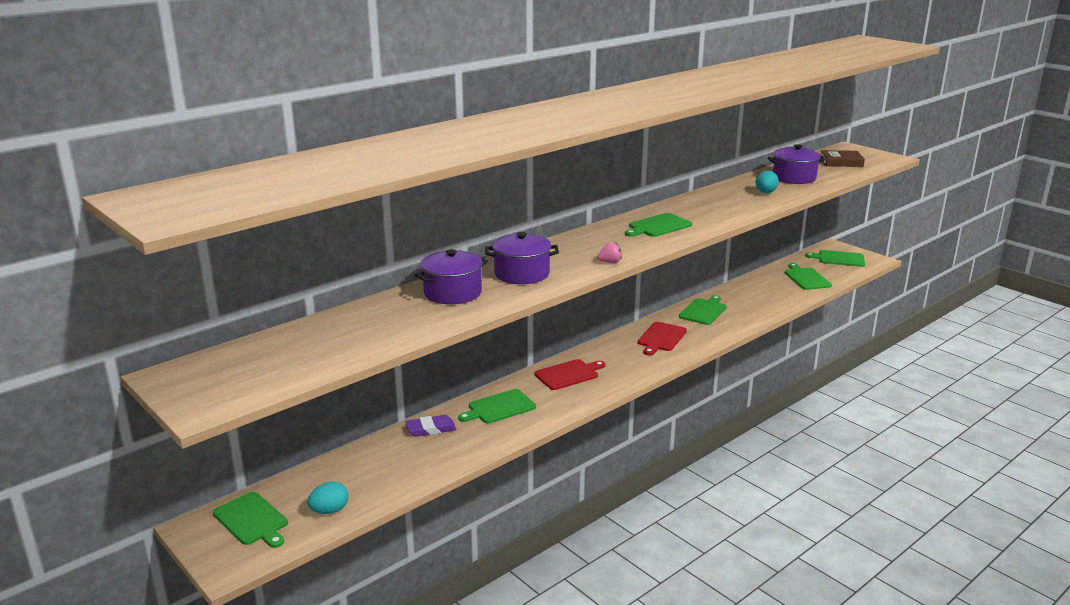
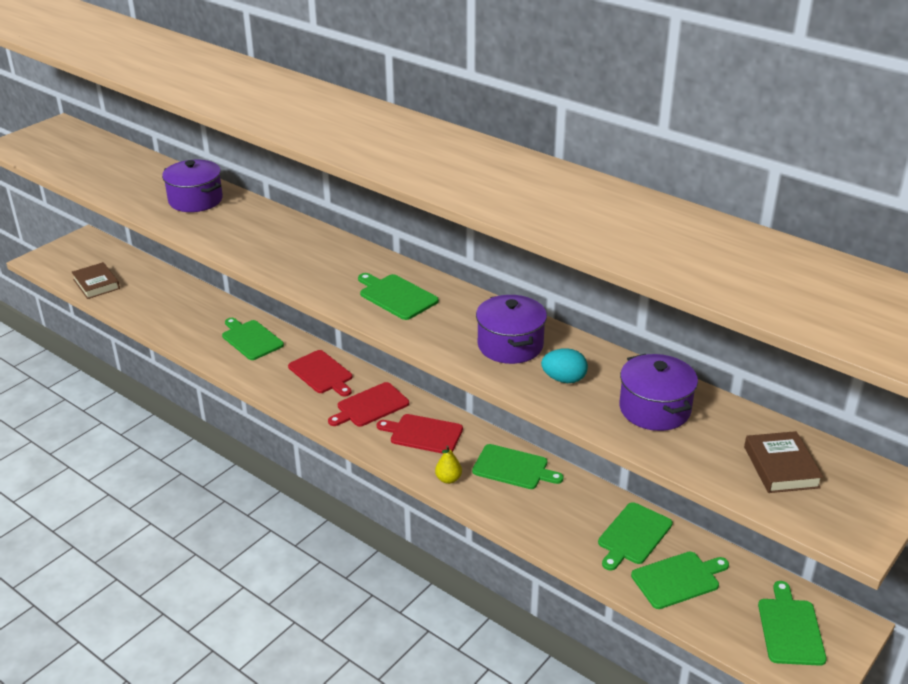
camera: 80 degrees right, 10 degrees up
(252, 520) = (89, 256): green cutting board -> green cutting board (633, 535)
(329, 510) = (96, 284): turquoise egg -> brown book
(431, 429) = (212, 308): purple eraser -> none
(521, 274) = (241, 227): purple pot -> purple pot (510, 345)
(610, 262) = (276, 271): pink strawberry -> none
(621, 356) = (370, 406): none -> red cutting board
(715, 333) = (448, 479): none -> yellow pear

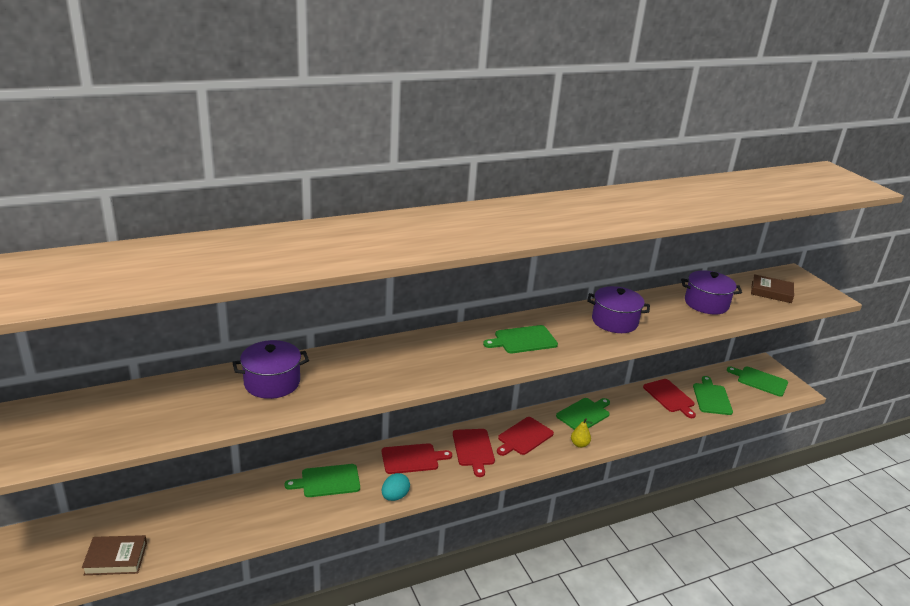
camera: 65 degrees left, 5 degrees down
(564, 379) = (662, 318): turquoise egg -> turquoise egg (395, 496)
(633, 535) = (669, 397): green cutting board -> red cutting board

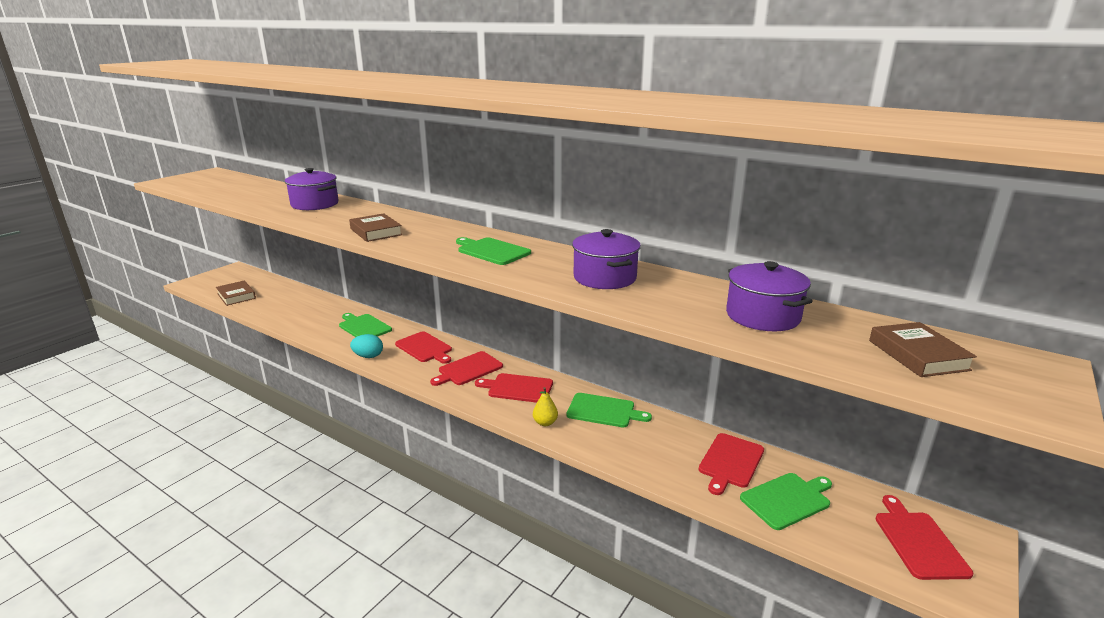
camera: 60 degrees right, 5 degrees down
(415, 374) = (376, 232): none -> brown book
(760, 381) = (918, 542): green cutting board -> red cutting board

